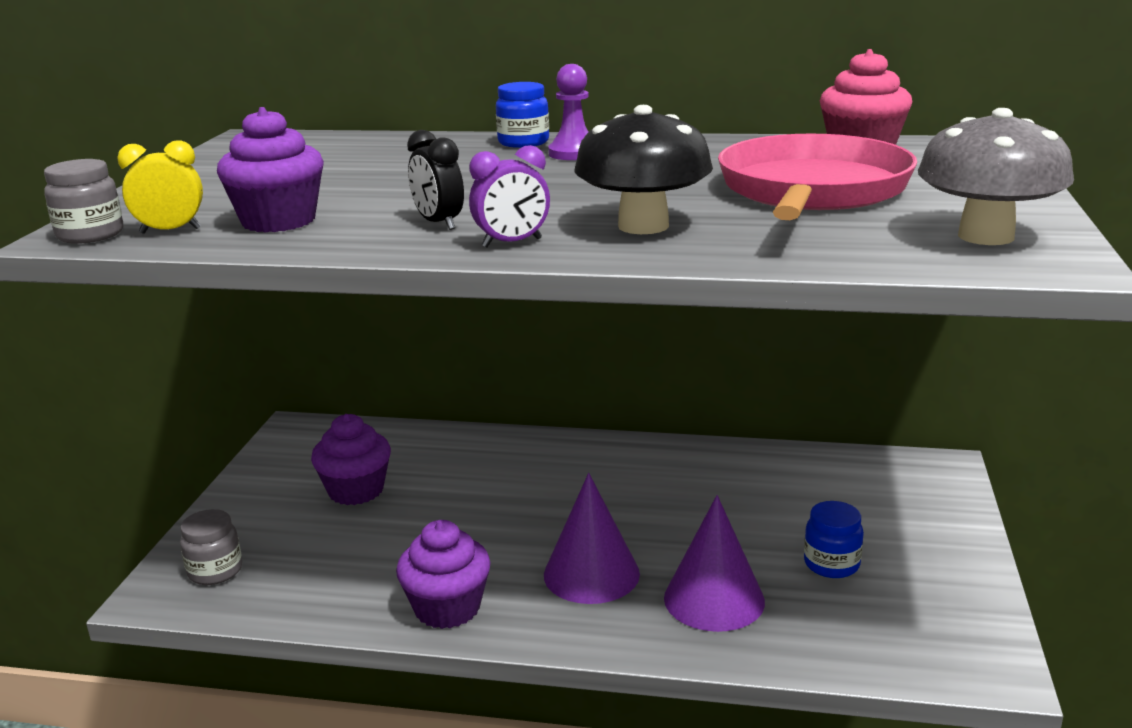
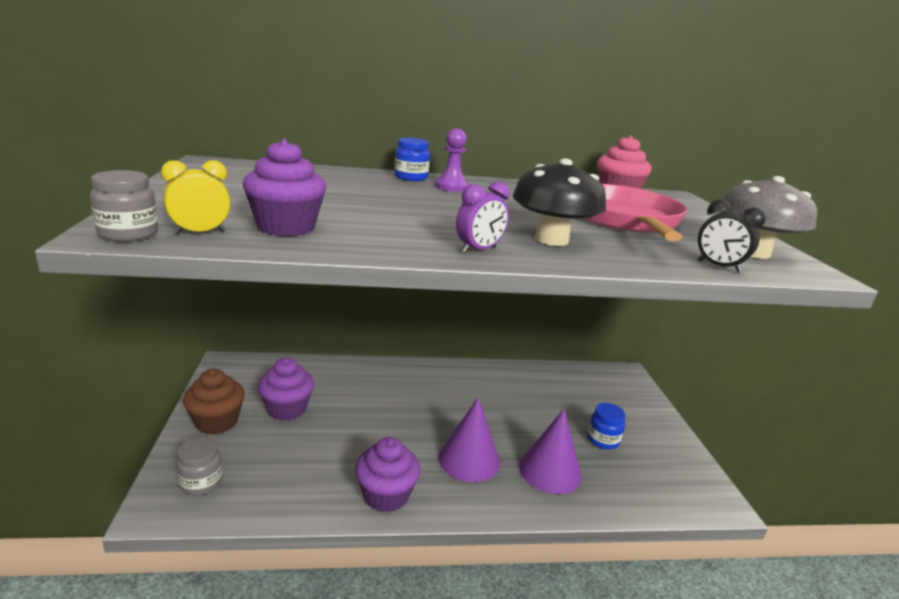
camera: 20 degrees left, 0 degrees up
(258, 501) = (216, 422): none -> brown cupcake
(438, 223) = (411, 233): black clock -> black clock (718, 266)

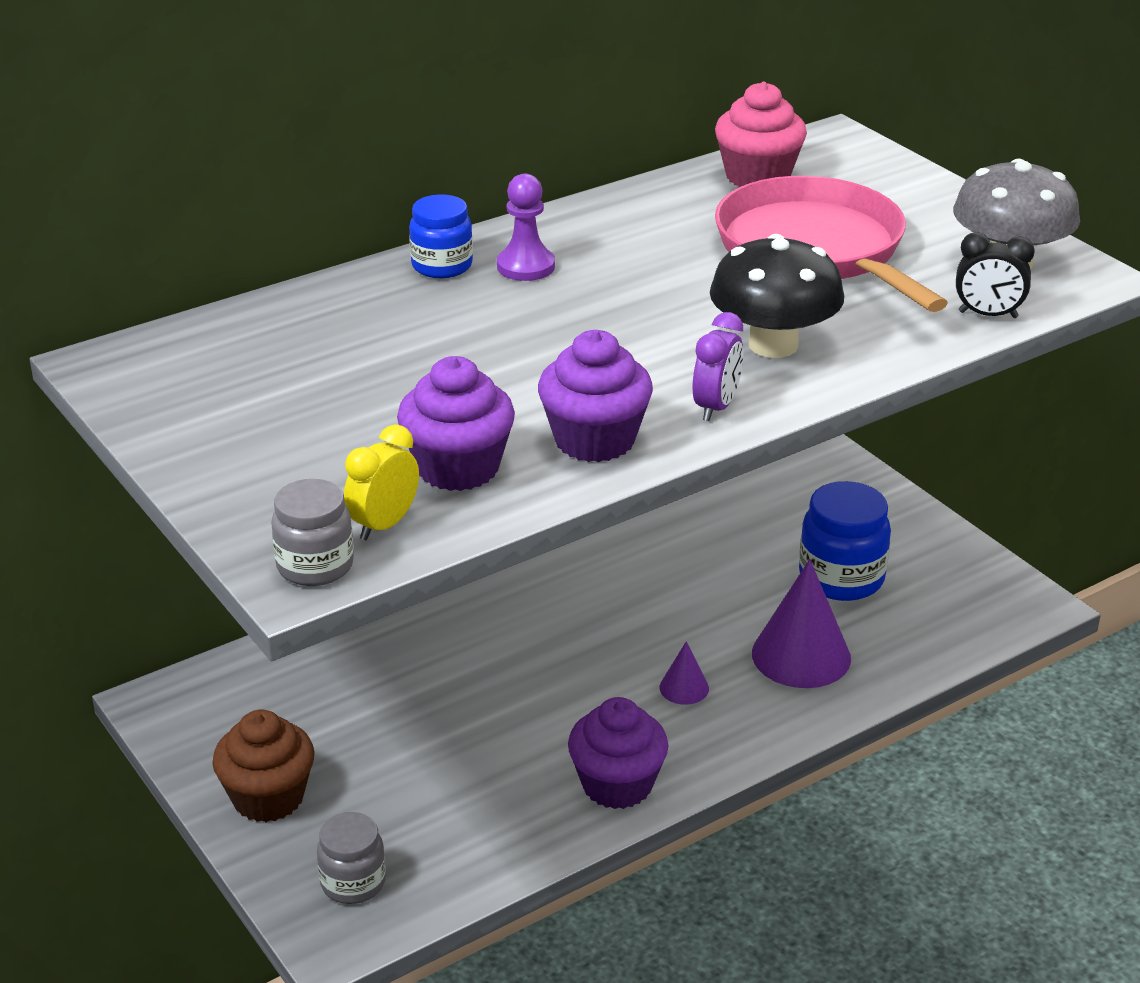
camera: 25 degrees left, 10 degrees up
(287, 409) = (350, 731): purple cupcake -> purple cupcake (594, 440)
(469, 459) = (684, 688): purple cone -> purple cone, size x0.49
(602, 440) = (841, 578): blue jar -> blue jar, size x1.59

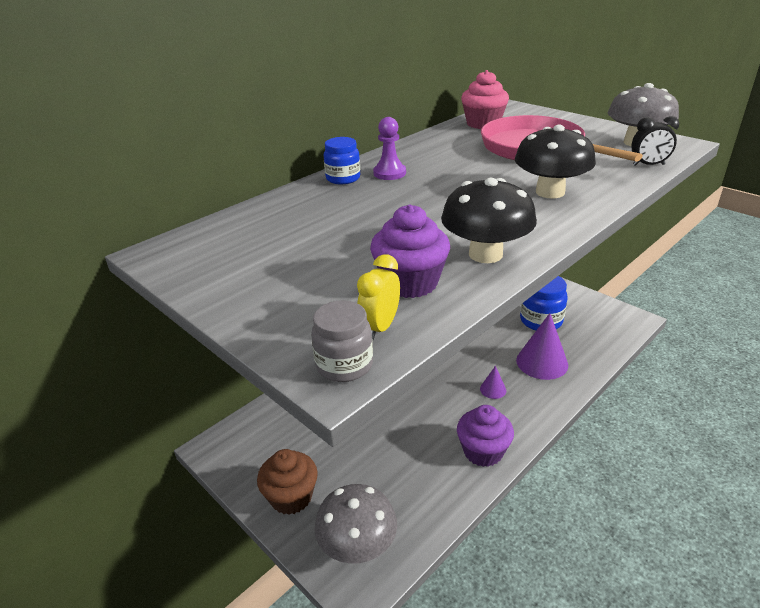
camera: 10 degrees left, 0 degrees up
(353, 883) = (358, 546): grey jar -> grey mushroom
(594, 440) = (485, 254): purple cupcake -> black mushroom
(716, 407) = (543, 227): purple clock -> none

